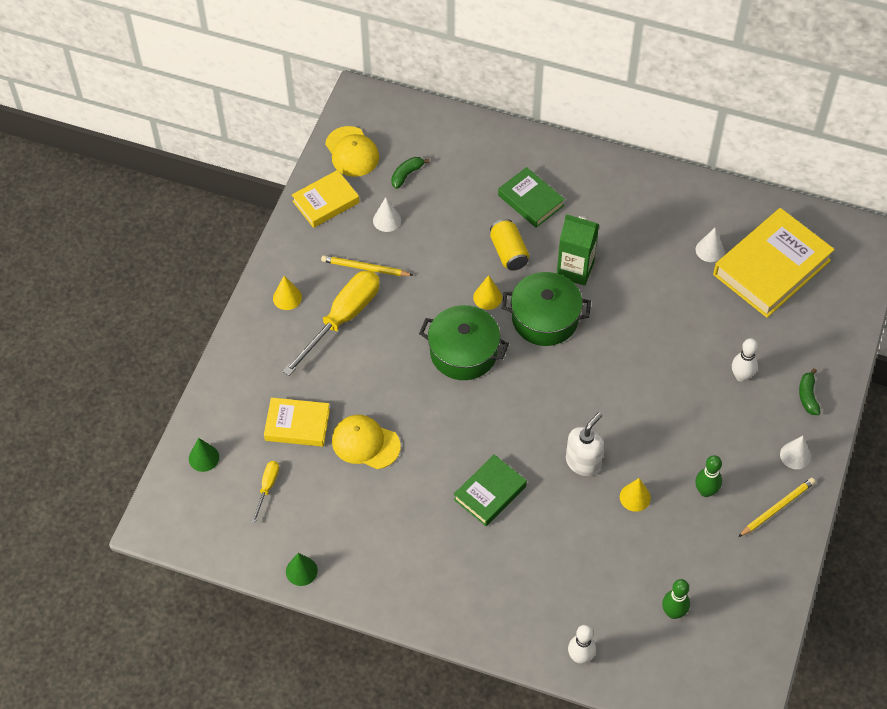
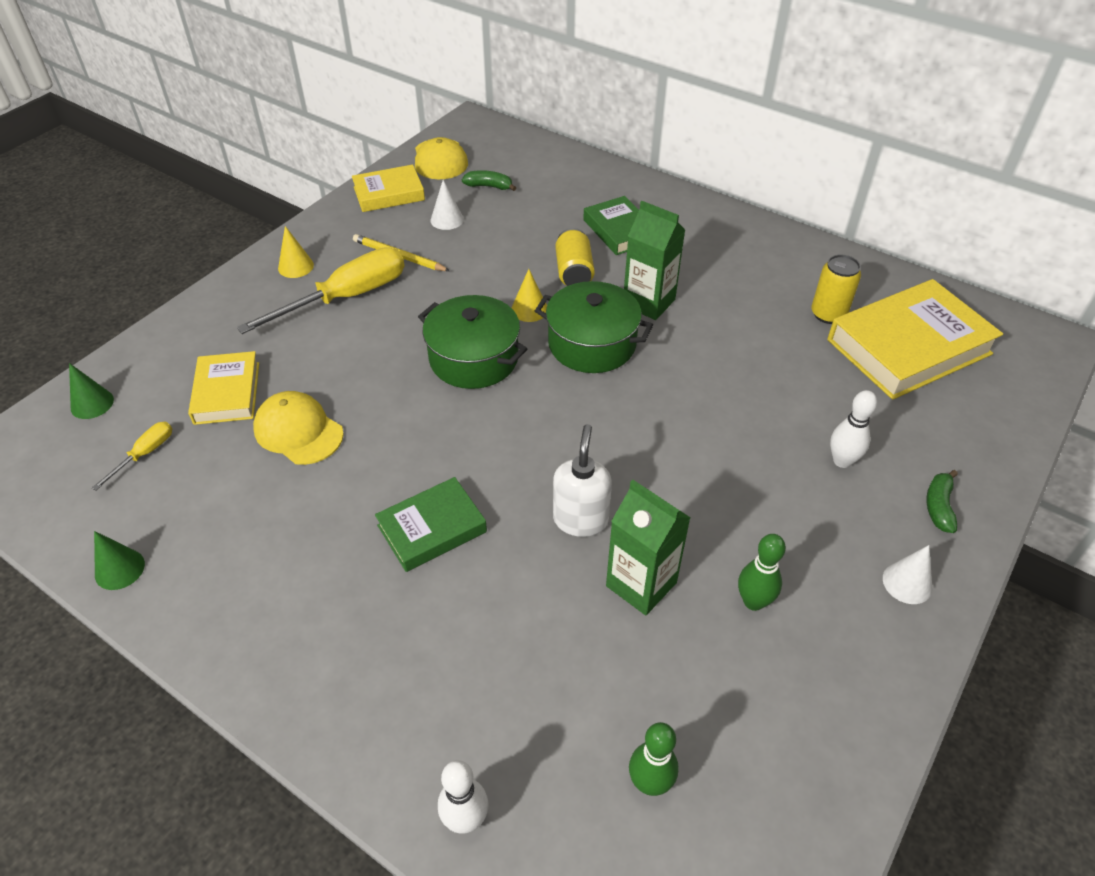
camera: 15 degrees right, 10 degrees down
(297, 425) = (227, 393): yellow book -> yellow book turned 60 degrees clockwise
(407, 175) = (489, 186): green banana -> green banana turned 45 degrees clockwise
(583, 462) = (580, 519): white soap dispenser -> white soap dispenser turned 45 degrees counterclockwise
(635, 497) = (641, 584): yellow cone -> green carton
(709, 250) = (828, 314): white cone -> yellow can
(777, 508) = (864, 654): yellow pencil -> none

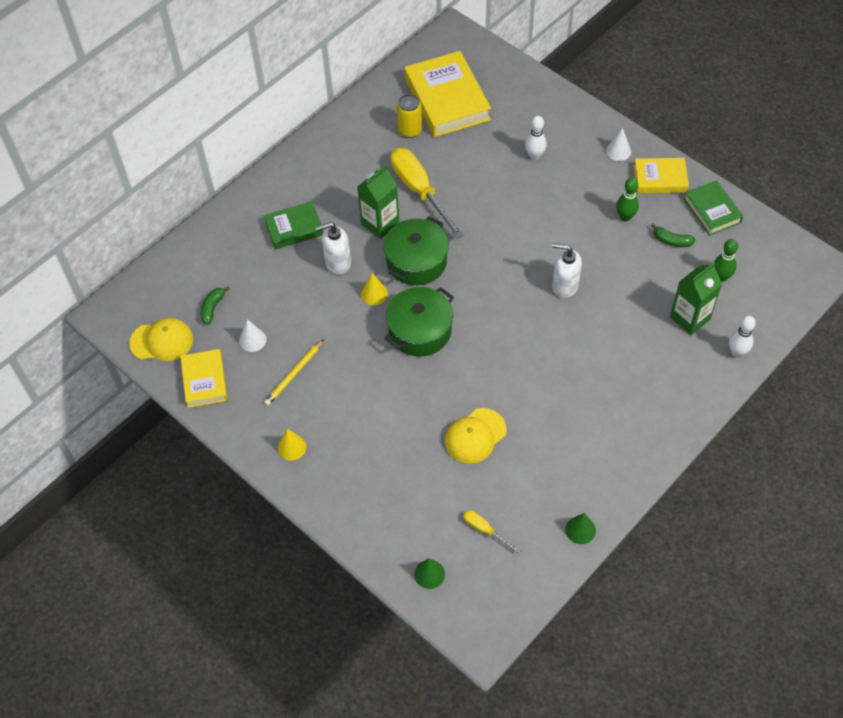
camera: 80 degrees left, 10 degrees up
(227, 393) = (431, 484): yellow book -> yellow book (660, 179)
(346, 297) = (338, 410): yellow screwdriver -> yellow screwdriver (419, 190)
(432, 529) = (564, 360): green book -> green book (712, 210)
(574, 272) = (337, 262): yellow can -> white soap dispenser
(641, 584) = (611, 263): green carton -> green carton (690, 318)
(939, 506) = (571, 123): green banana -> green banana (671, 241)

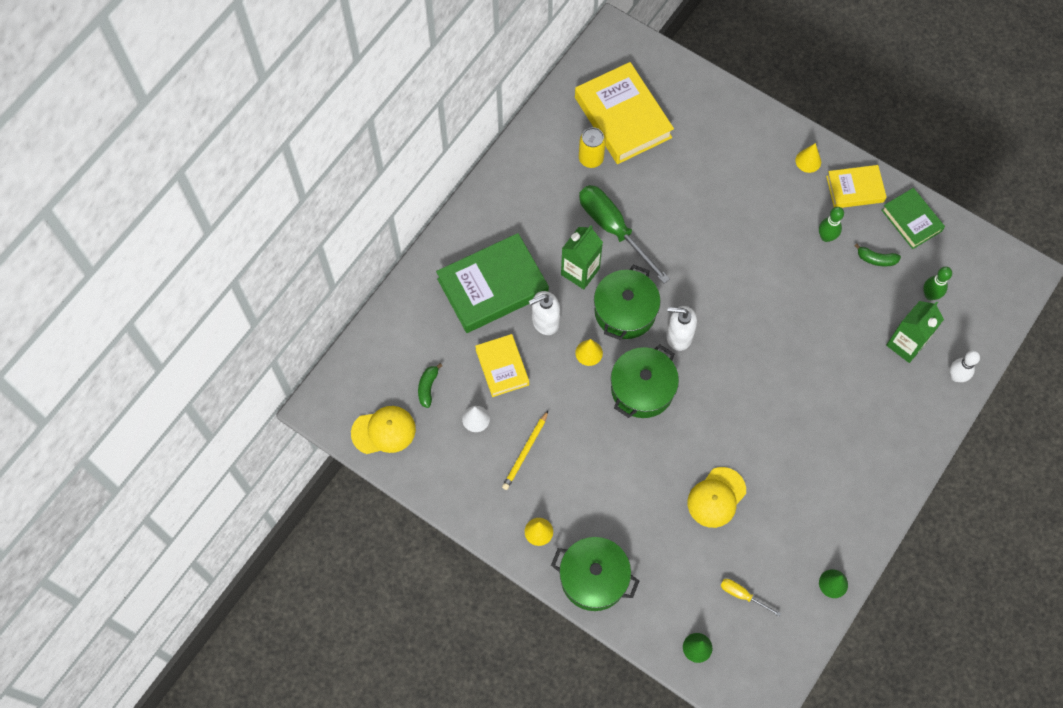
camera: 10 degrees left, 10 degrees up
(205, 381) = (437, 470): yellow book -> yellow book (502, 367)
(294, 228) = (493, 287): green book -> green book, size x1.75
(337, 496) = (593, 578): none -> green pot
(419, 190) = (613, 229): yellow screwdriver -> green screwdriver
(534, 156) = (724, 175): white bowling pin -> none
(564, 286) = (777, 322): white soap dispenser -> white soap dispenser (678, 336)
(618, 151) = (808, 161): white cone -> yellow cone

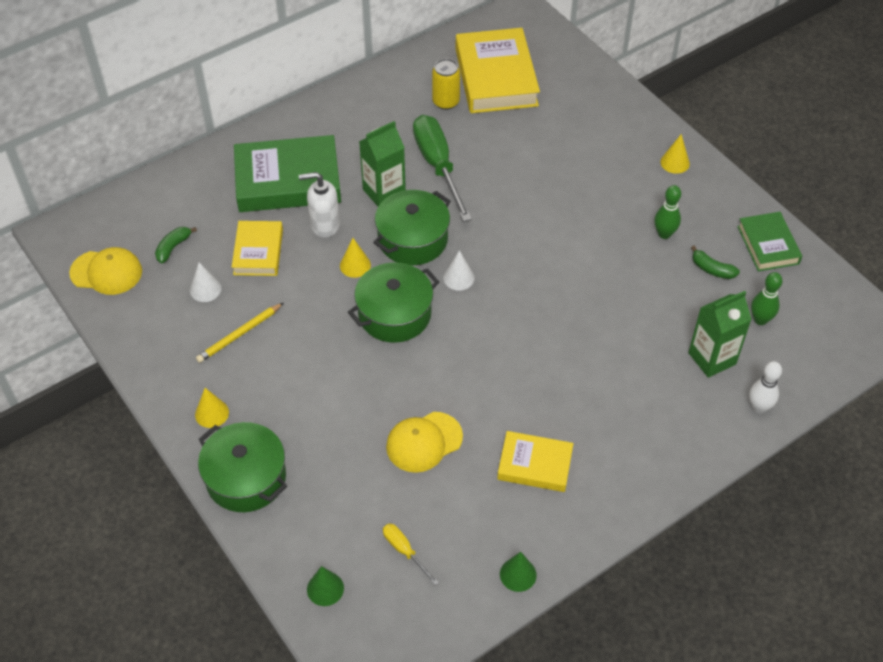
camera: 20 degrees right, 15 degrees down
(678, 336) = (458, 278): white soap dispenser -> white cone
(855, 189) = (715, 200): yellow book -> yellow book (535, 465)

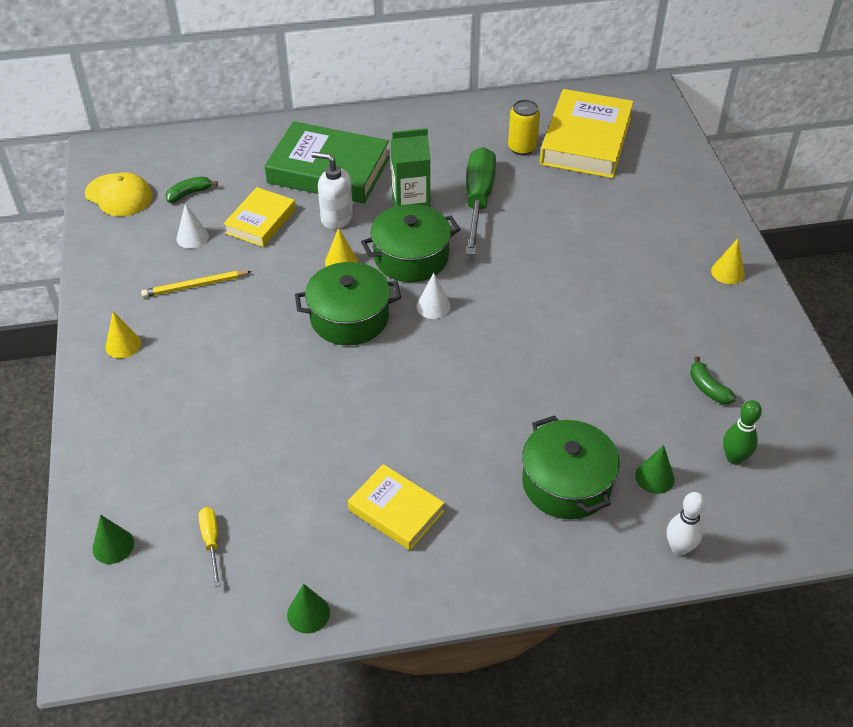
camera: 25 degrees right, 5 degrees down
(246, 478) = (113, 414): green pot -> green pot (566, 483)
(424, 442) = (299, 445): yellow cap -> none
(664, 234) = (675, 336): green bowling pin -> none
(712, 358) = (654, 477): green carton -> green cone
(768, 245) = (787, 385): green book -> none

